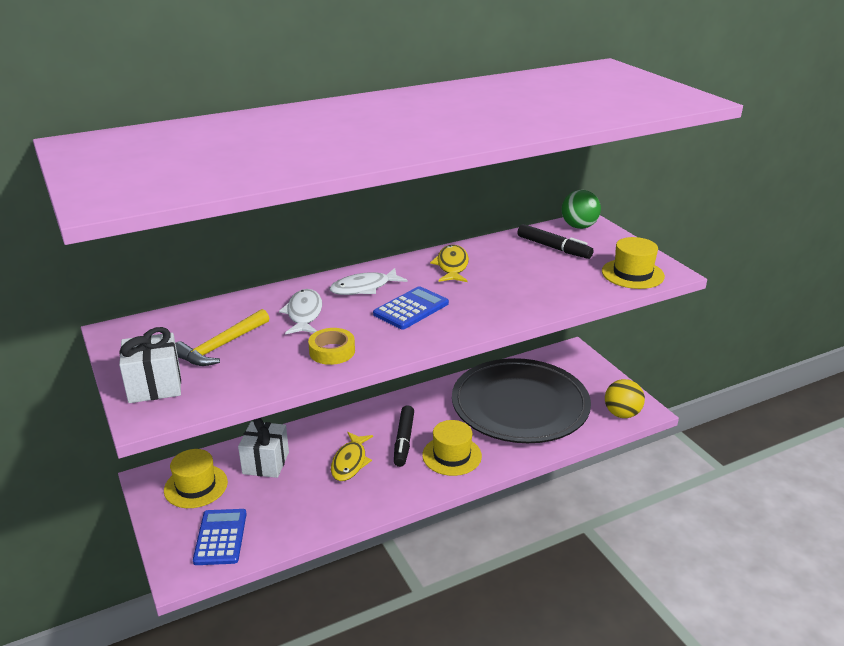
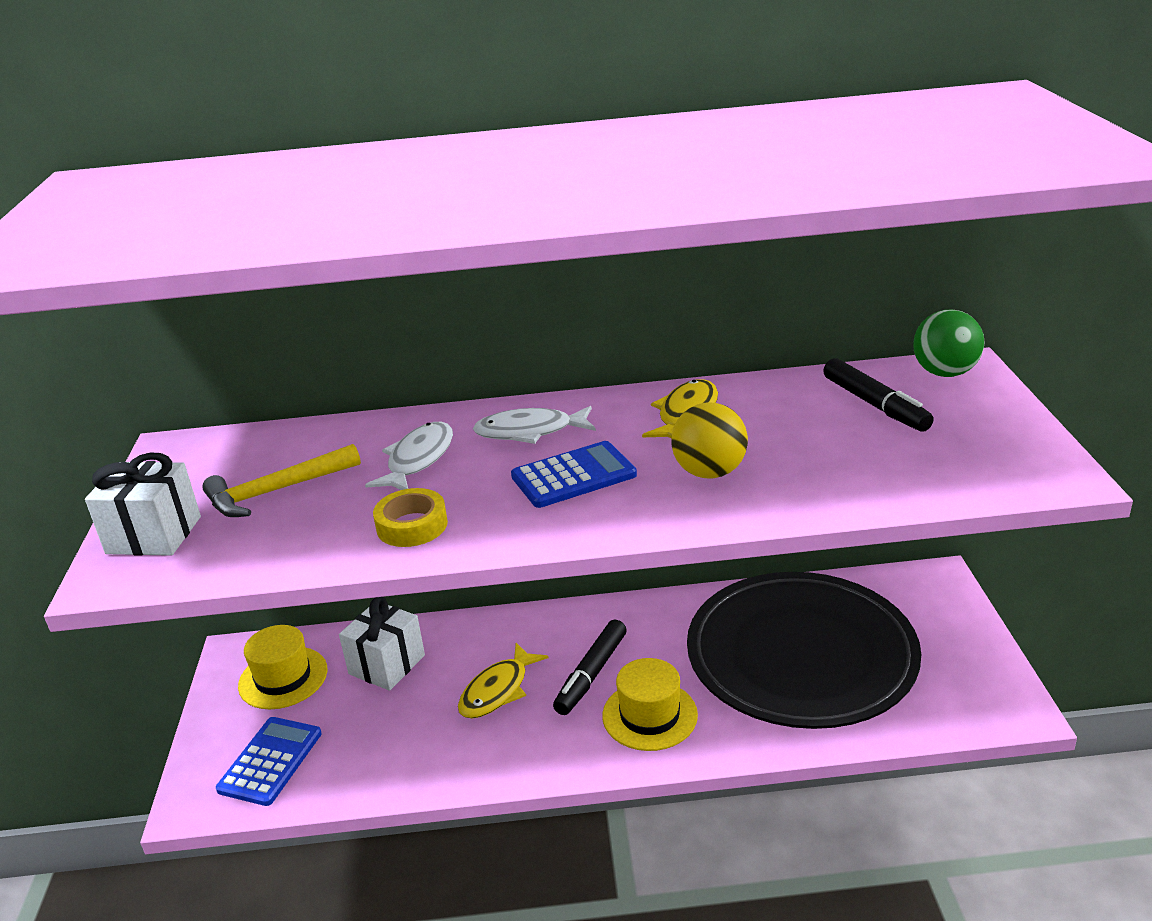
camera: 25 degrees right, 0 degrees up
(622, 414) = (971, 707): yellow ball -> yellow ball (709, 472)
(632, 274) = (988, 470): yellow hat -> none

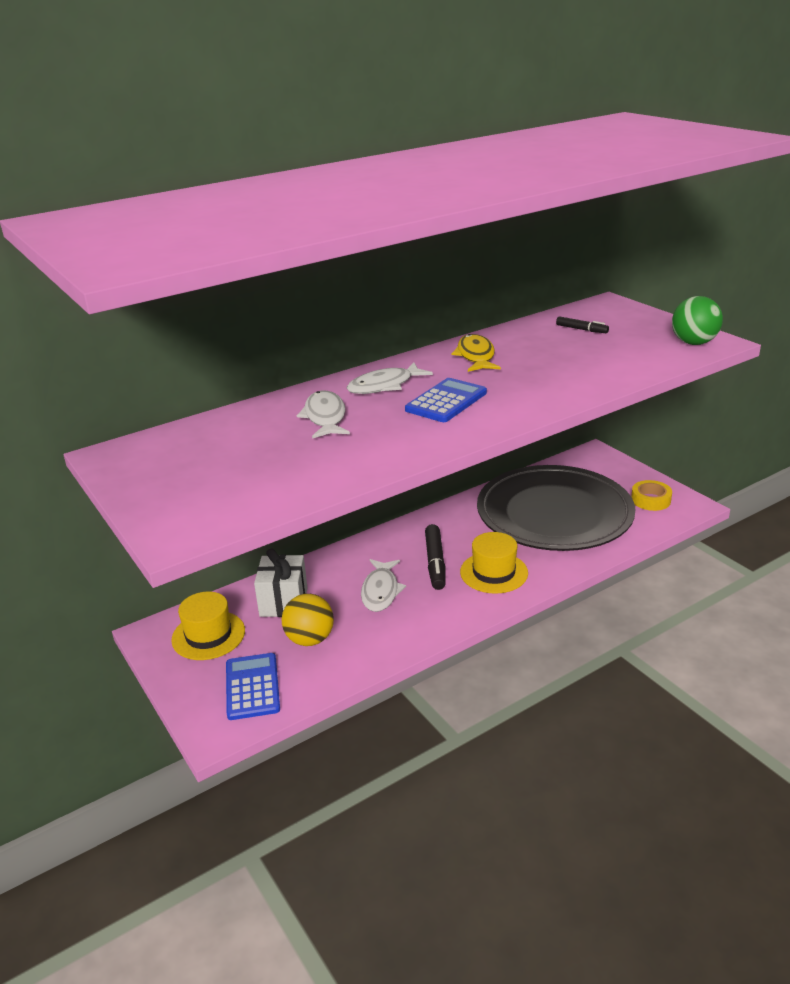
camera: 30 degrees left, 0 degrees up
(154, 535) = (175, 506): white gift -> none
(277, 491) = (240, 458): yellow hammer -> none
(412, 525) = (372, 451): yellow tape -> yellow tape (650, 500)
(497, 690) = (380, 591): yellow fish -> white fish
(709, 472) = (529, 381): yellow ball -> yellow ball (310, 639)
(875, 405) = (581, 329): black marker -> black marker, size x0.58
(944, 373) = (601, 307): green ball -> green ball (693, 343)

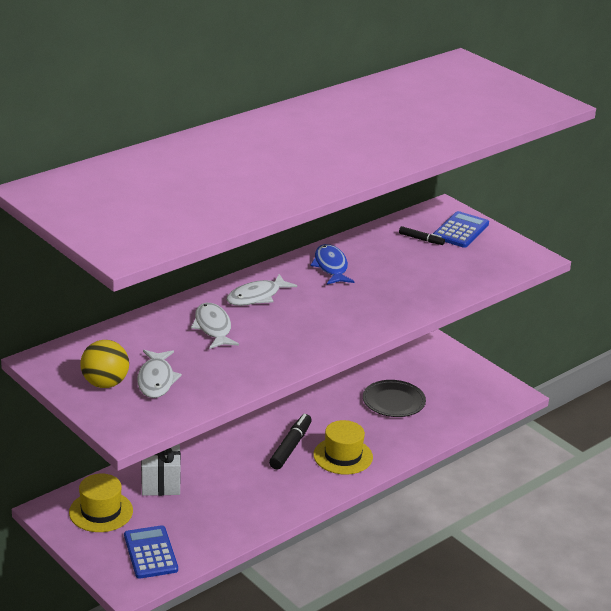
camera: 10 degrees left, 0 degrees up
(310, 639) = (191, 514): yellow ball -> yellow ball (105, 383)
(380, 591) = (245, 473): white fish -> white fish (156, 380)
(435, 562) = (290, 447): black marker -> black marker turned 150 degrees counterclockwise
(446, 401) = (312, 314): blue calculator -> blue calculator (460, 230)
(476, 356) = (331, 267): yellow fish -> blue fish
(554, 514) = (393, 401): black plate -> black plate, size x0.45
(650, 500) = (480, 388): yellow tape -> none
(693, 343) = (516, 258): green ball -> none

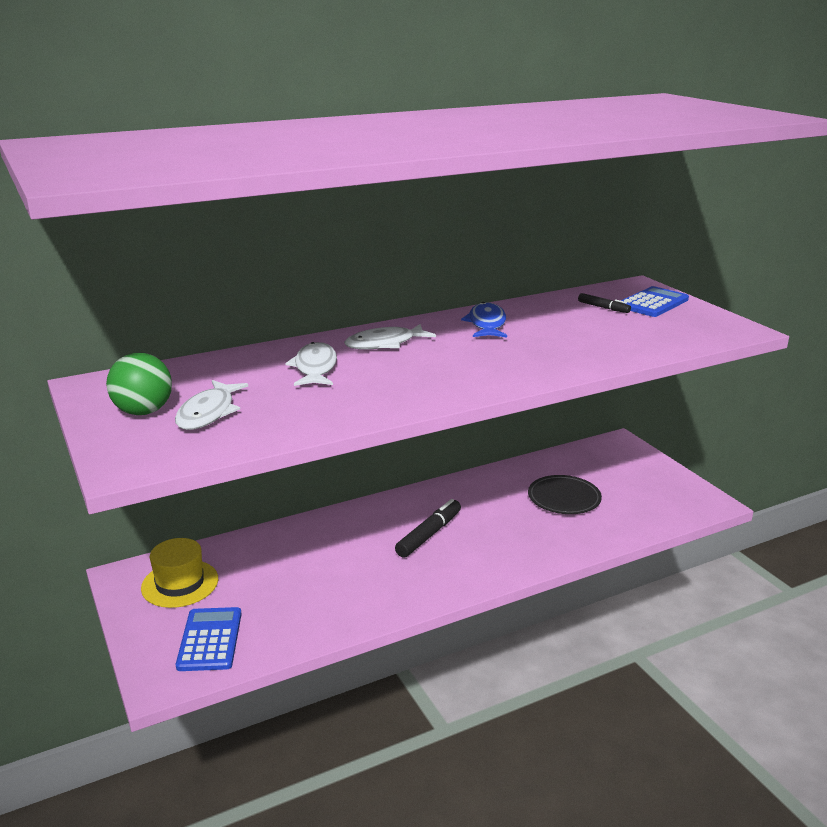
camera: 15 degrees right, 5 degrees down
(105, 383) = (143, 412): yellow ball -> green ball
(161, 482) = (264, 558): white gift -> none
(343, 456) = (487, 550): yellow hat -> none

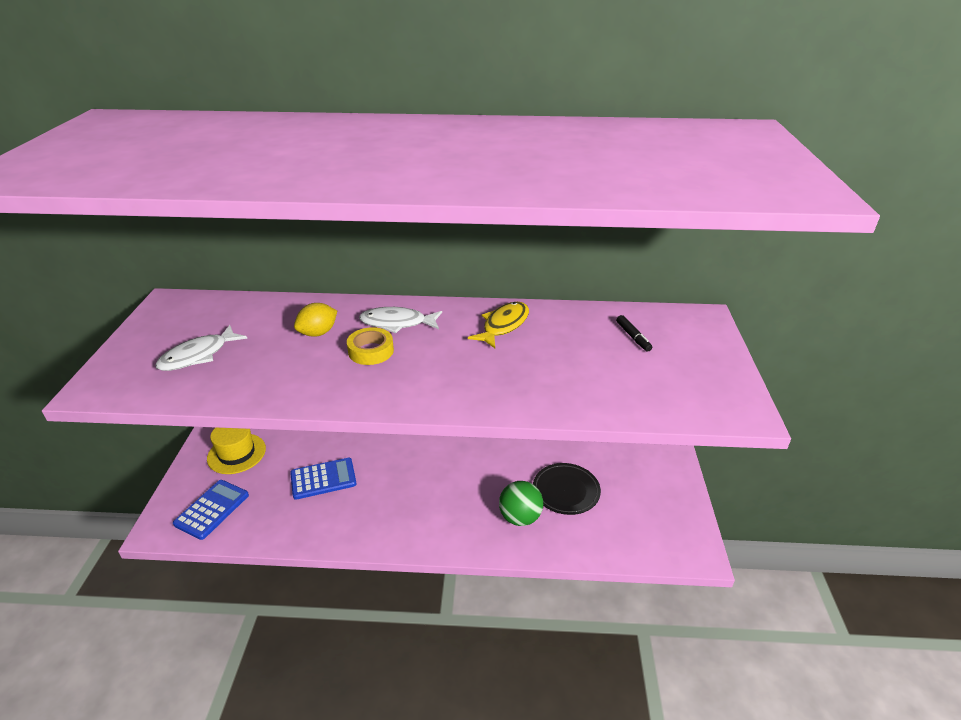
camera: 30 degrees right, 10 degrees up
(143, 412) = (165, 339): green ball -> green ball (520, 517)
(315, 368) = (318, 333): white fish -> yellow lemon
(391, 367) = (371, 351): none -> yellow tape
(429, 534) = (428, 482): black marker -> none
(487, 324) = (503, 325): blue fish -> yellow fish
(653, 303) = (690, 345): blue calculator -> blue calculator (323, 479)

